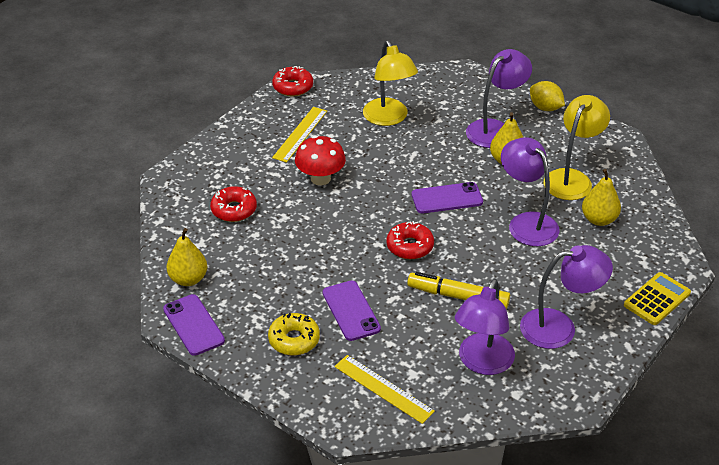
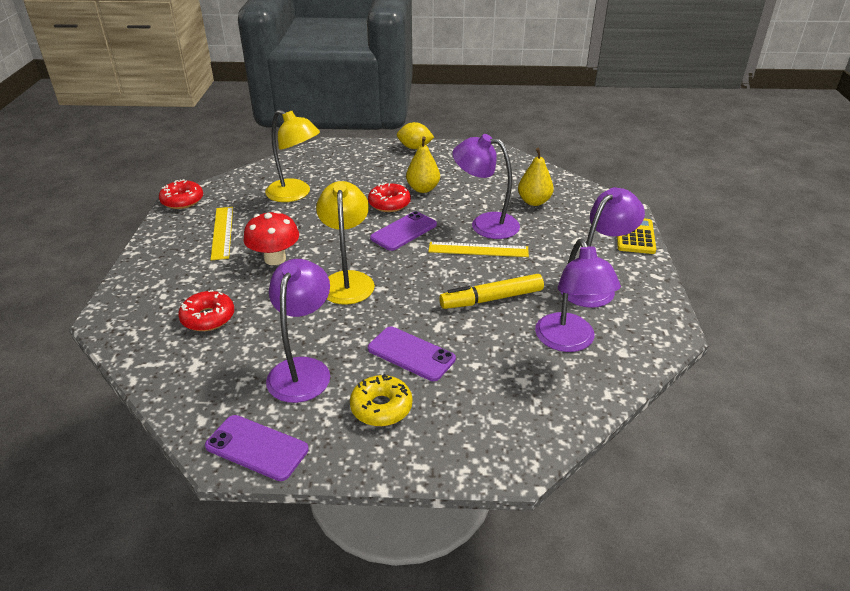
camera: 35 degrees left, 5 degrees down
(188, 279) = (211, 404): yellow pear -> none
(383, 389) = (512, 408): yellow ruler -> yellow ruler (478, 249)
(410, 246) = (410, 278): red donut -> red donut (389, 204)
(495, 129) = (392, 172): purple lamp -> purple lamp (303, 370)
(572, 178) = (484, 183): yellow lamp -> yellow lamp (347, 280)

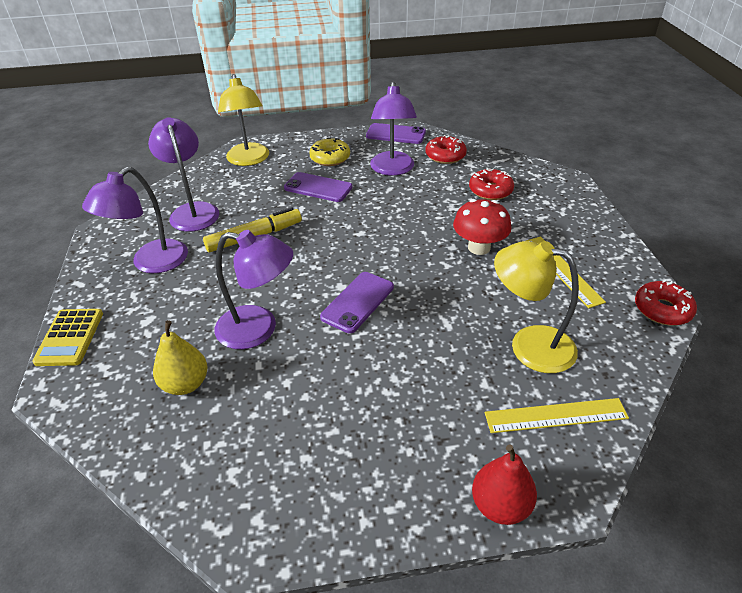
camera: 170 degrees right, 5 degrees up
(347, 280) = (394, 235): yellow lamp -> yellow lamp (249, 160)
(364, 145) = (500, 505): none -> red pear
(389, 204) = (391, 347): red donut -> red donut (445, 156)
(415, 148) = (398, 516): yellow lemon -> none
(423, 189) = (353, 386): yellow pear -> none
(478, 249) = (267, 289): yellow ruler -> yellow ruler (556, 415)

